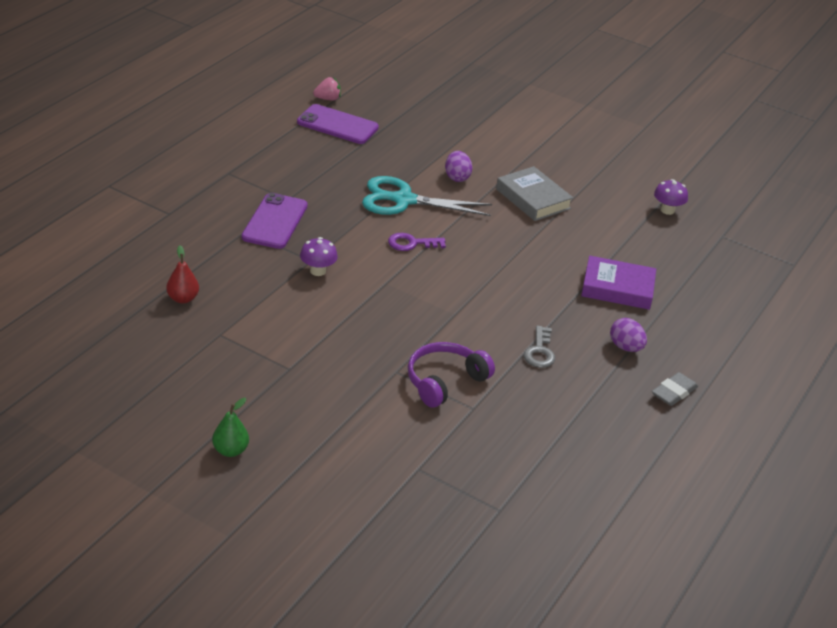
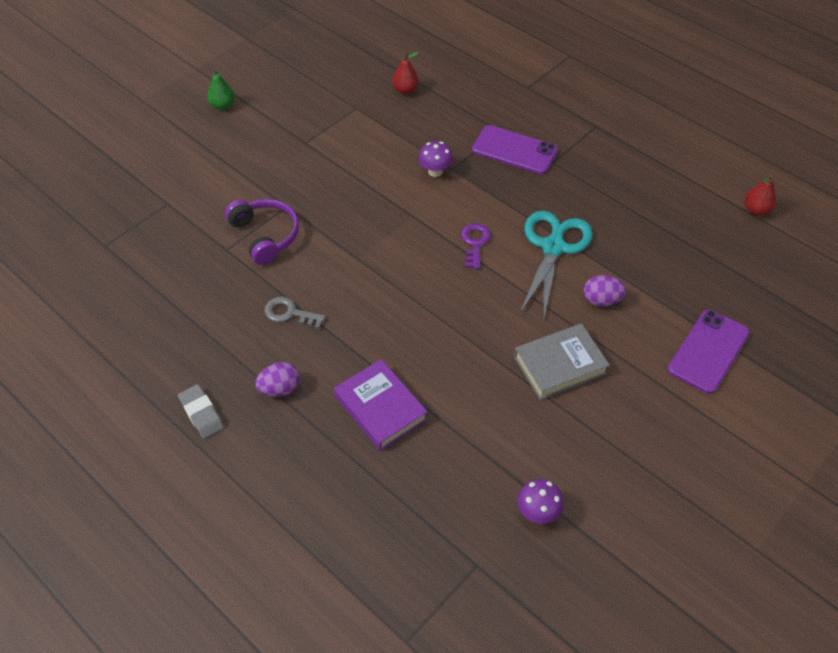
camera: 105 degrees right, 15 degrees up
(327, 99) = (756, 210): pink strawberry -> red pear
(337, 125) = (700, 212): purple phone -> purple phone (708, 351)
(617, 288) = (380, 408): purple book -> purple book turned 60 degrees counterclockwise

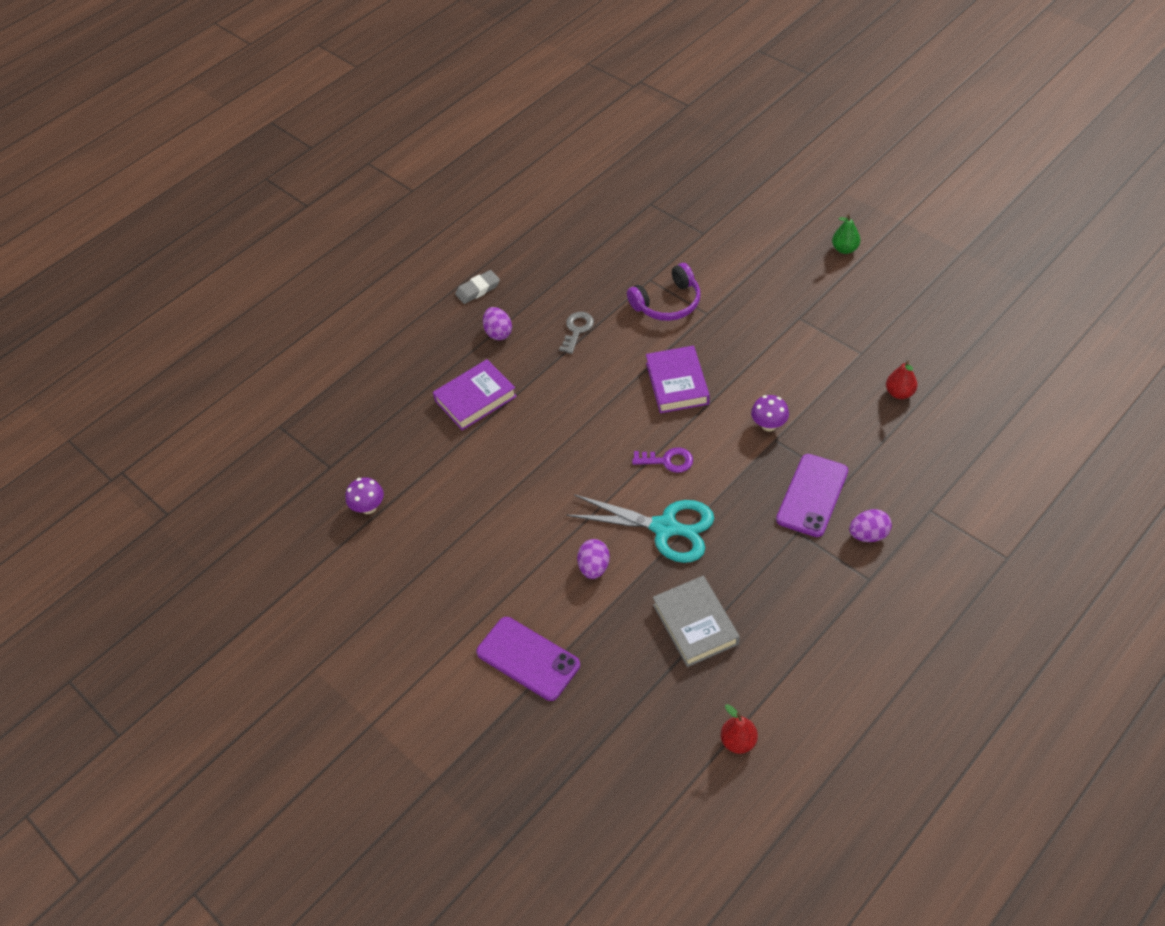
camera: 95 degrees right, 0 degrees up
(378, 232) = (677, 383): none -> purple book
(553, 122) = (868, 535): none -> purple egg
(560, 365) = (515, 528): grey book -> grey book (695, 624)

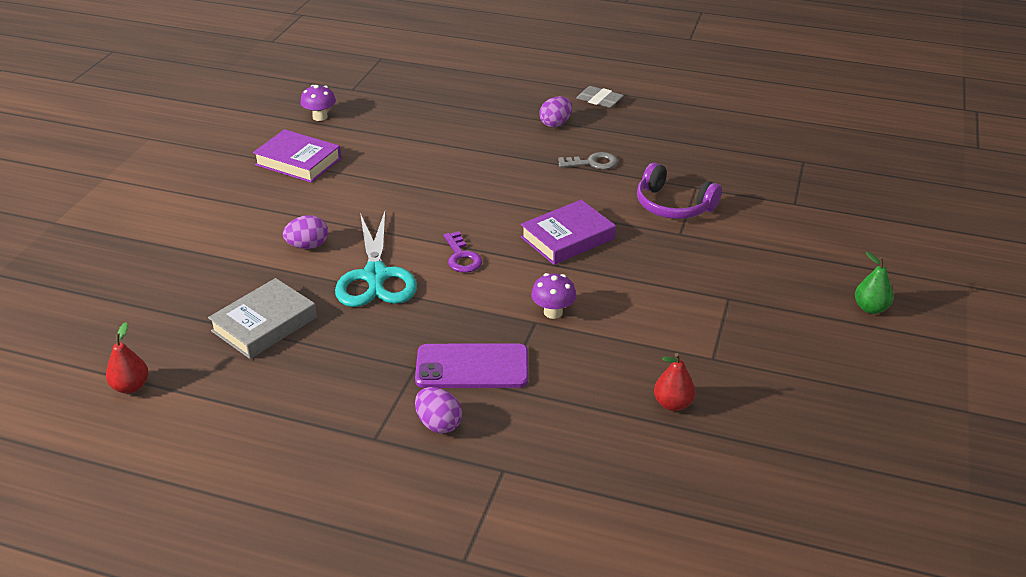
camera: 60 degrees right, 15 degrees down
(475, 398) = (469, 133): purple book -> purple book (298, 161)
(528, 659) = (191, 236): purple phone -> none

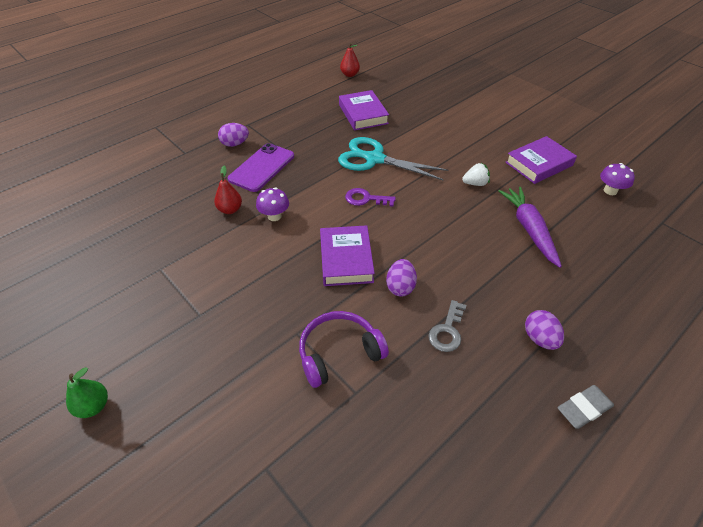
camera: 120 degrees right, 10 degrees up
(264, 324) = (363, 114): grey book -> purple book
(308, 246) = (426, 143): purple egg -> purple egg (400, 287)
(370, 193) = (475, 183): none -> white strawberry
(423, 149) = (529, 229): none -> purple carrot
(673, 404) = (150, 229): red pear -> red pear (230, 210)

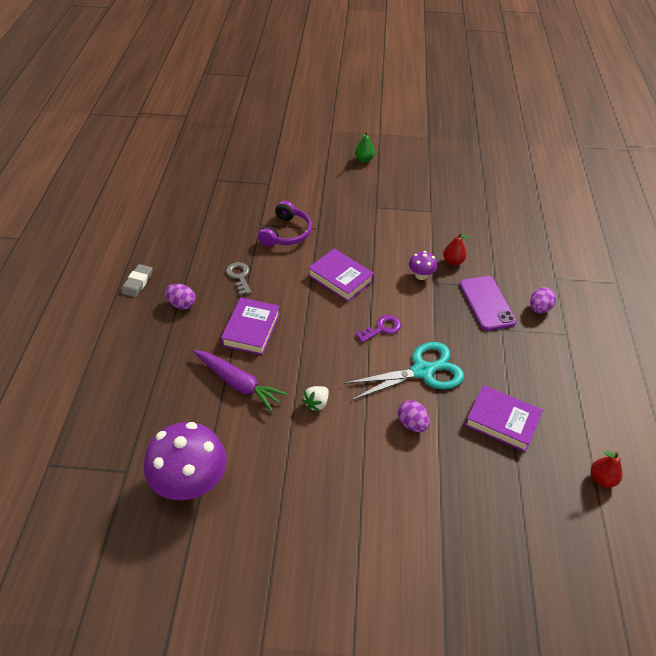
camera: 135 degrees right, 0 degrees up
(400, 287) = (290, 283): purple egg -> purple egg (412, 424)
(539, 164) = (279, 474): purple book -> purple book (251, 329)
(610, 191) = (190, 483): purple mushroom -> purple mushroom, size x2.14

